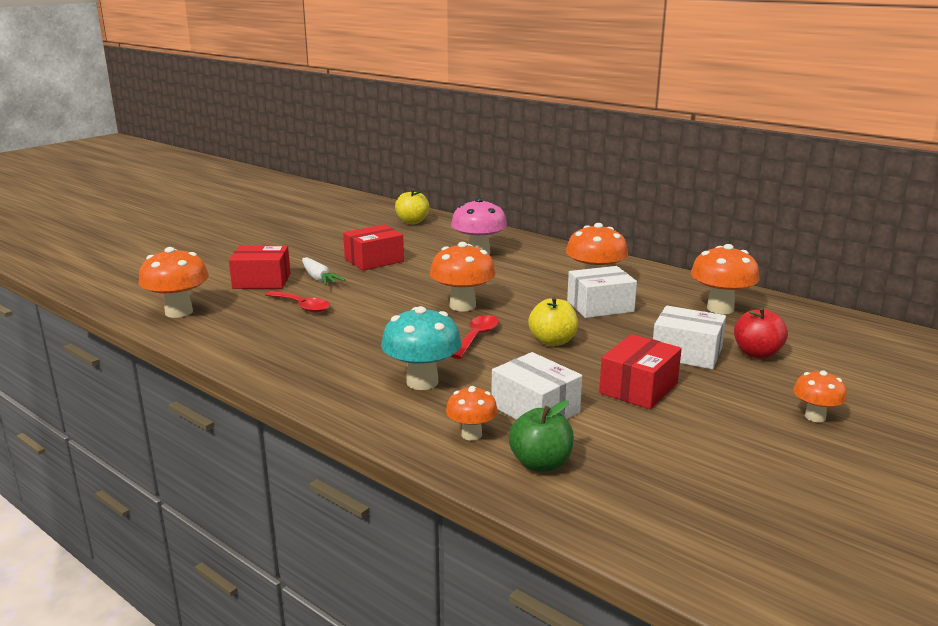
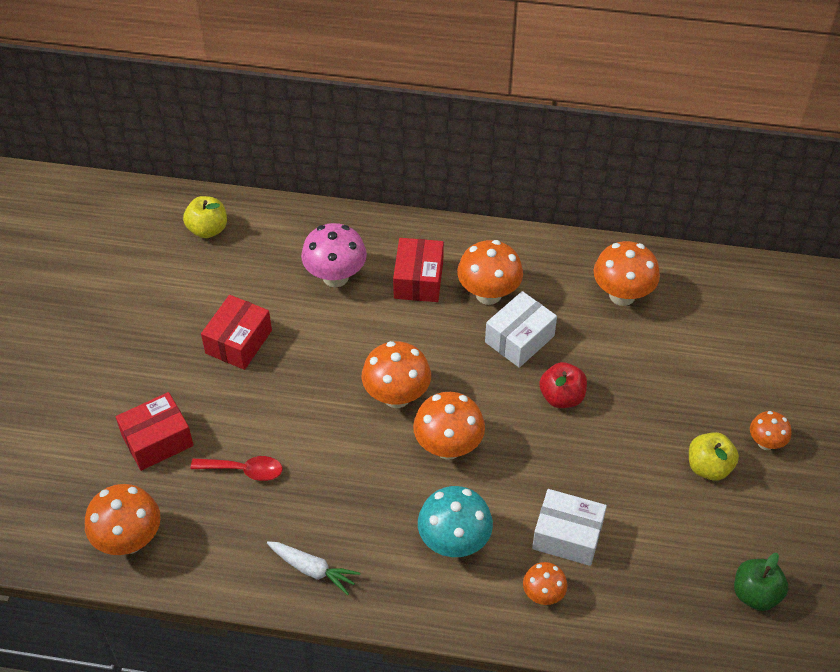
camera: 30 degrees left, 30 degrees up
(319, 278) = (213, 407): white carrot -> white carrot (312, 569)
(477, 337) = (448, 447): red spoon -> orange mushroom
(540, 464) = (614, 604): green apple -> green apple (755, 594)
(552, 341) = (516, 423): yellow apple -> yellow apple (709, 467)
(638, 388) = (625, 465): red box -> red box (418, 280)
(686, 353) = (633, 390): white box -> none
(757, 354) = (686, 364): red apple -> red apple (561, 397)

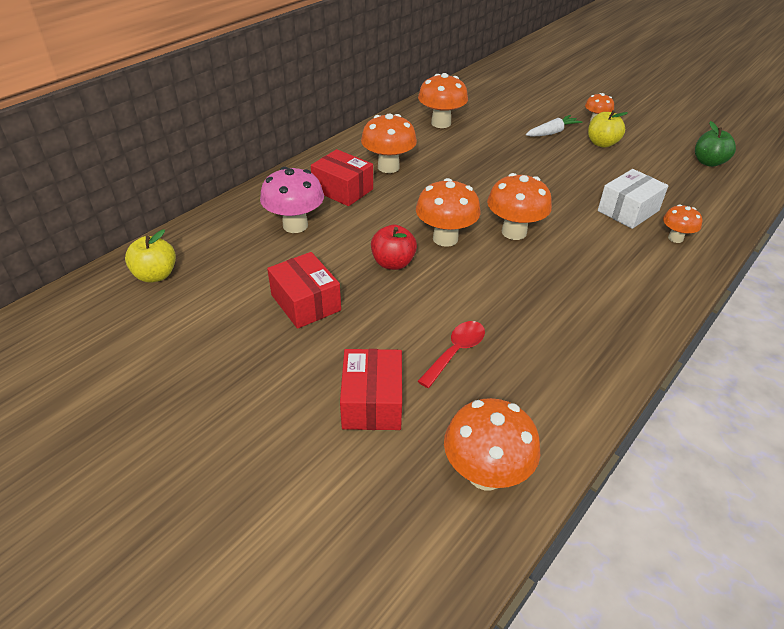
camera: 60 degrees left, 10 degrees down
(312, 569) = (594, 347): white carrot -> white carrot (552, 132)
(454, 542) = (607, 261): turquoise mushroom -> none
(519, 339) = (440, 169): white box -> none
(561, 397) = (506, 171): red apple -> red apple (393, 263)

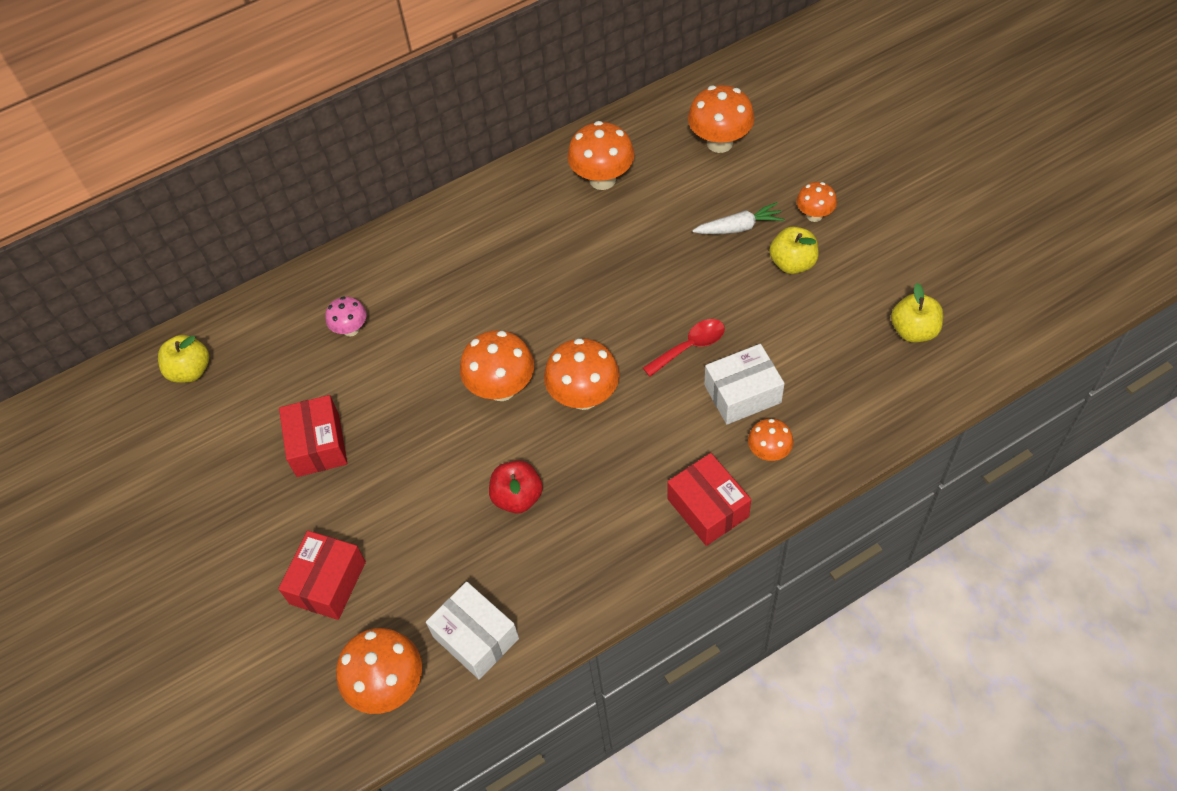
camera: 25 degrees right, 15 degrees up
(295, 225) = (351, 329): pink mushroom -> pink mushroom, size x0.58
(343, 190) = (426, 282): red box -> red box (708, 508)
(388, 167) = (496, 252): orange mushroom -> orange mushroom (719, 143)
(393, 263) = (428, 412): red apple -> red apple (517, 497)
(456, 352) = (432, 546): red spoon -> red spoon (690, 346)
(542, 411) = (475, 637): none -> white box
(708, 162) = (913, 330): green apple -> yellow apple

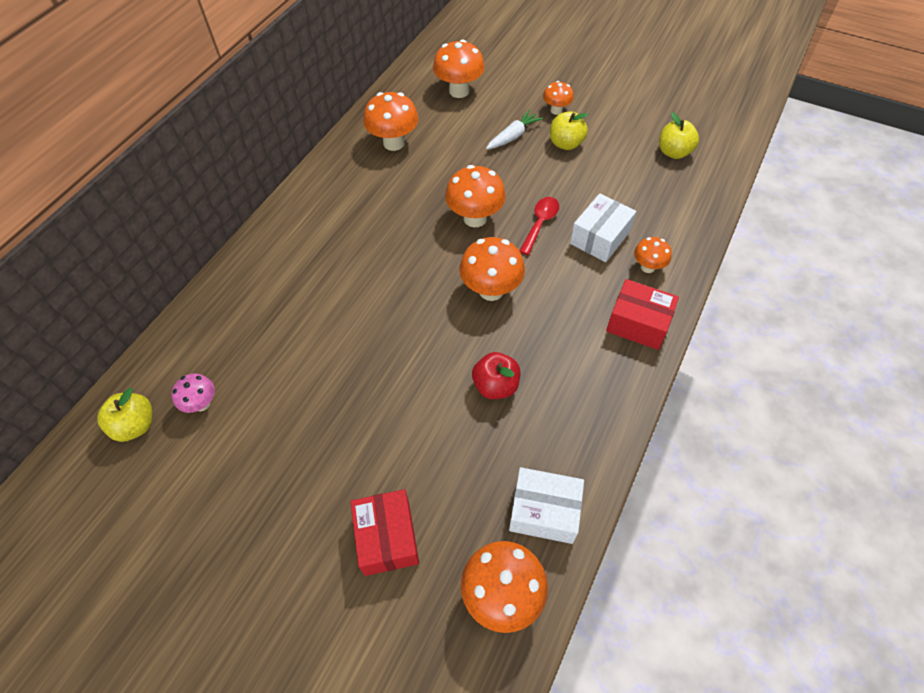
camera: 35 degrees left, 0 degrees up
(318, 445) = (299, 429): red box -> none
(351, 329) = (266, 326): pink mushroom -> pink mushroom (202, 403)
(501, 388) = (424, 313): orange mushroom -> orange mushroom (475, 218)

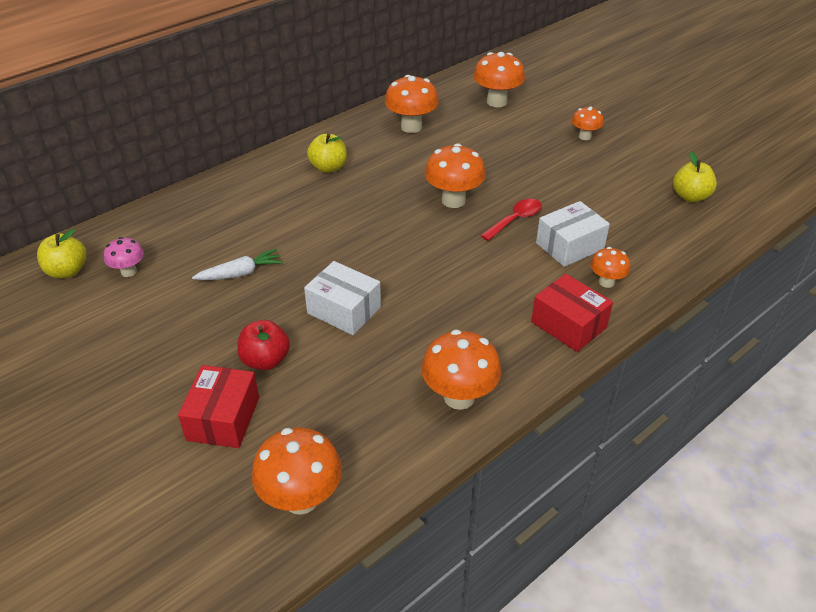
camera: 20 degrees right, 15 degrees down
(491, 290) = (435, 259): orange mushroom -> orange mushroom (459, 397)
(495, 385) = (395, 334): red apple -> red apple (265, 360)
(513, 136) = (529, 147): white carrot -> white carrot (240, 273)
(544, 511) = (381, 447): white box -> white box (344, 310)
(566, 144) = (579, 164): yellow apple -> yellow apple (328, 167)

